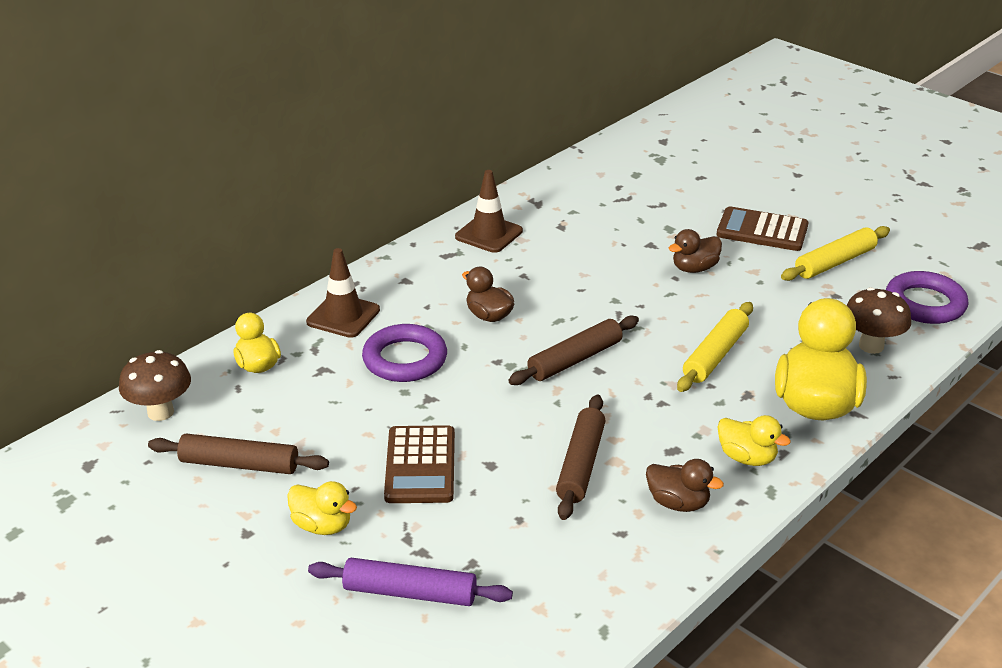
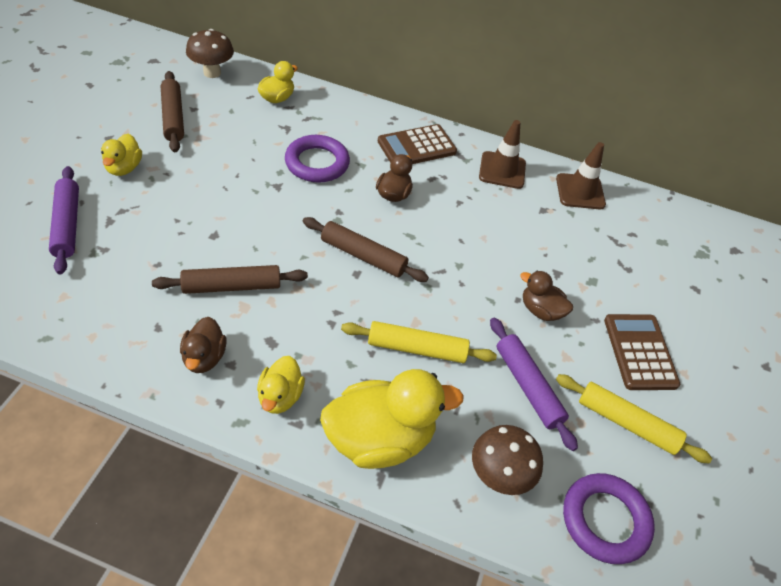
camera: 60 degrees right, 15 degrees up
(343, 316) = (351, 122): brown traffic cone -> brown traffic cone (580, 192)
(420, 465) = (200, 199): brown calculator -> brown calculator (416, 147)
(781, 302) = (528, 386): none -> purple rolling pin

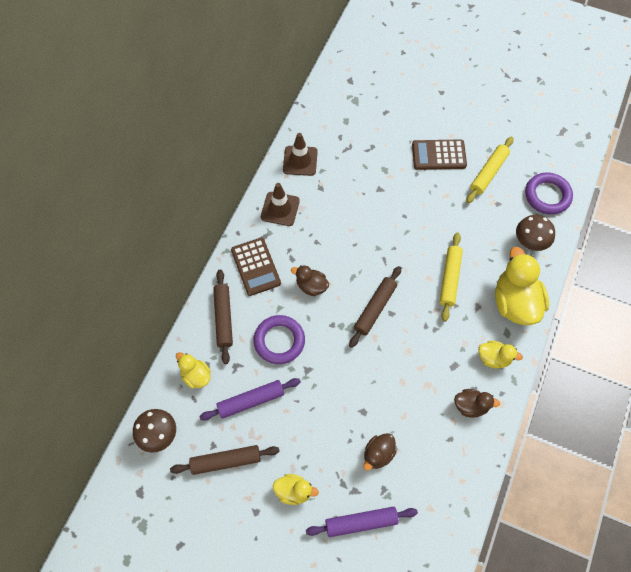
camera: 80 degrees left, 15 degrees up
(232, 286) = (410, 394): brown rolling pin -> brown rolling pin (223, 318)
(528, 386) = (470, 220): purple rolling pin -> purple rolling pin (251, 401)
(540, 310) = (412, 204): brown duck -> brown duck (378, 454)

